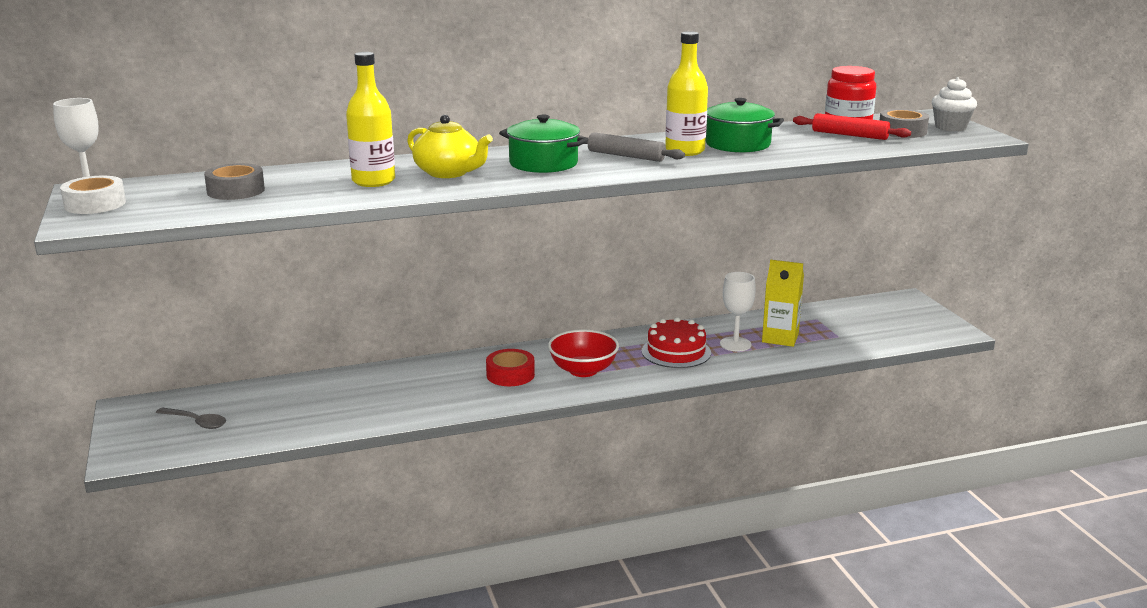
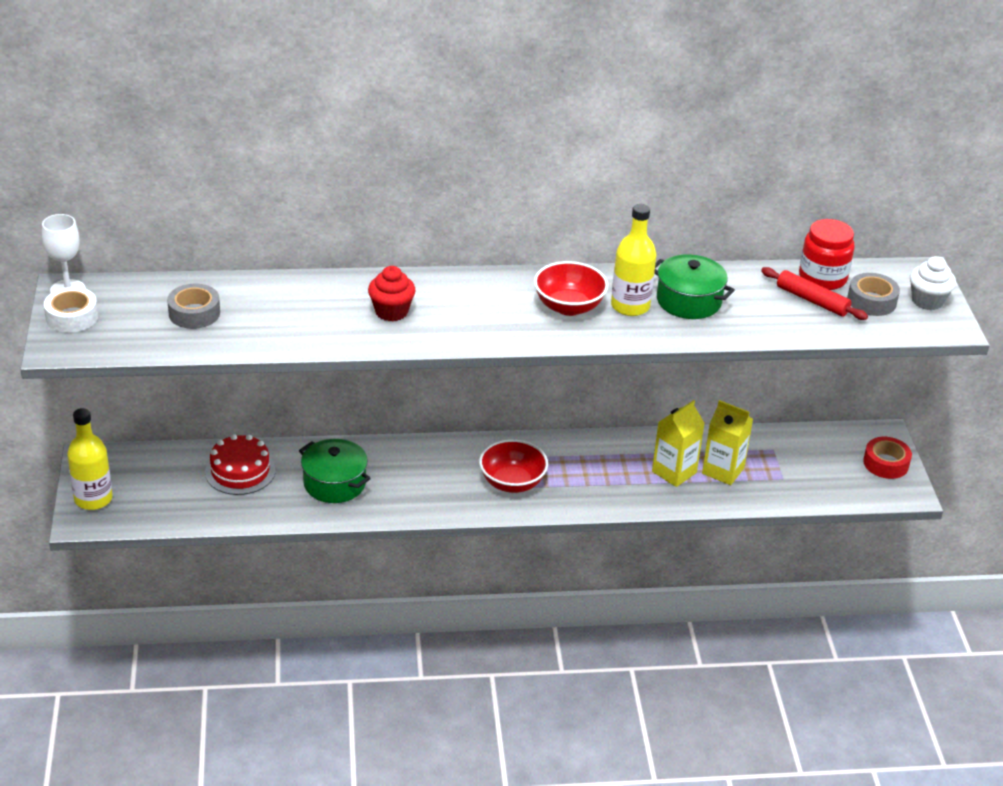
camera: 10 degrees right, 15 degrees up
(196, 422) = (148, 488): grey spoon -> none
(373, 181) = (319, 316): yellow bottle -> yellow bottle (93, 499)
(449, 173) = (391, 312): yellow teapot -> red cupcake
(510, 375) = (441, 476): red tape -> red tape (886, 463)
(543, 163) = (485, 308): green pot -> green pot (334, 483)
(626, 156) = (569, 307): grey rolling pin -> red bowl
(676, 352) = (611, 473): red cake -> red cake (240, 471)
(735, 344) = (674, 472): white goblet -> yellow carton

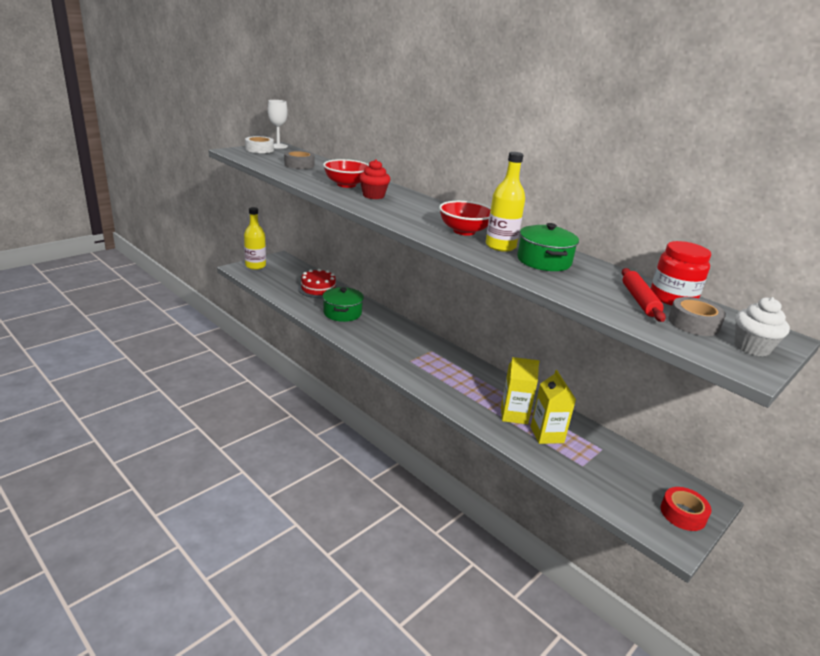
camera: 50 degrees right, 10 degrees down
(512, 483) = (417, 361): red bowl -> red bowl (346, 184)

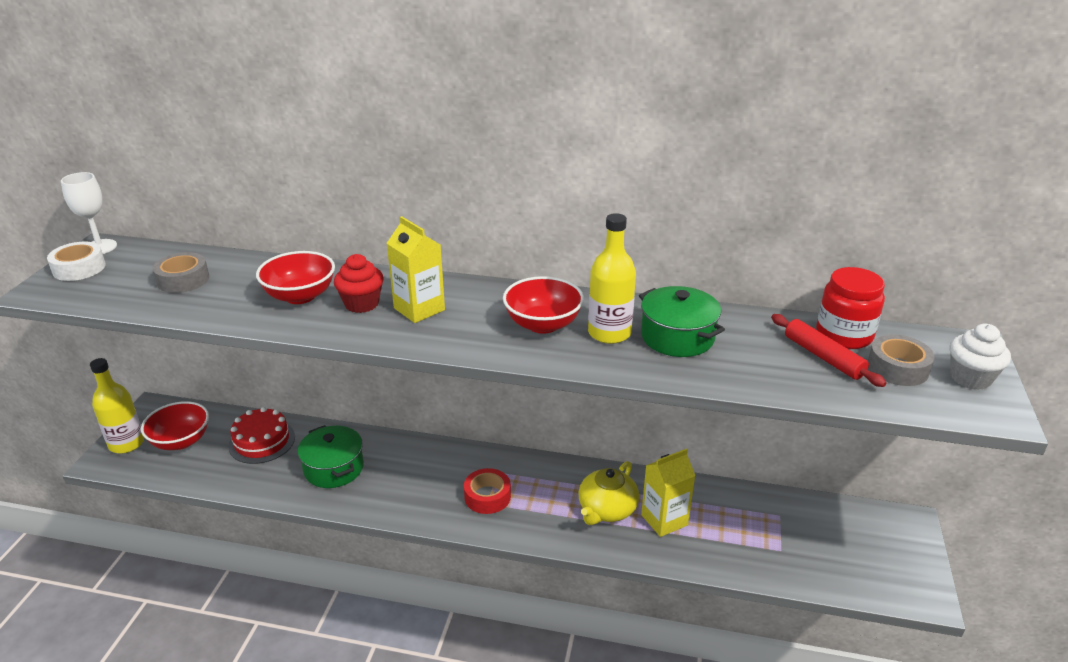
camera: 30 degrees left, 5 degrees up
(280, 274) = (181, 441): none -> red bowl
(480, 394) = (606, 510): none -> yellow teapot
(547, 435) = (717, 528): yellow carton -> yellow carton (419, 309)
(683, 514) = (905, 555): red tape -> red tape (487, 496)

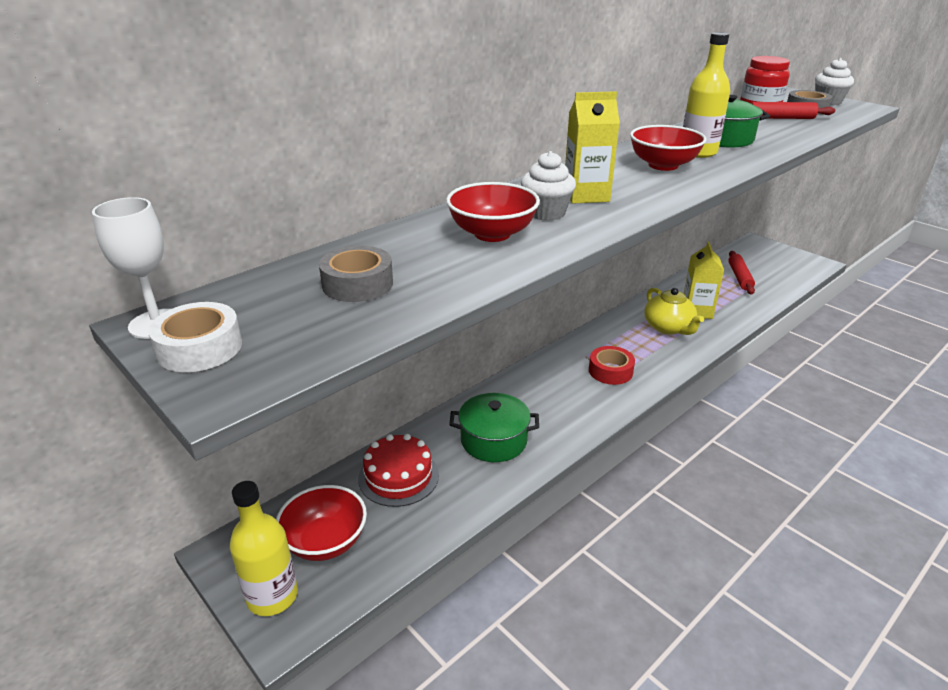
camera: 55 degrees left, 0 degrees up
(361, 304) = (546, 213): red cupcake -> white cupcake
(788, 532) = (739, 277): none -> red rolling pin

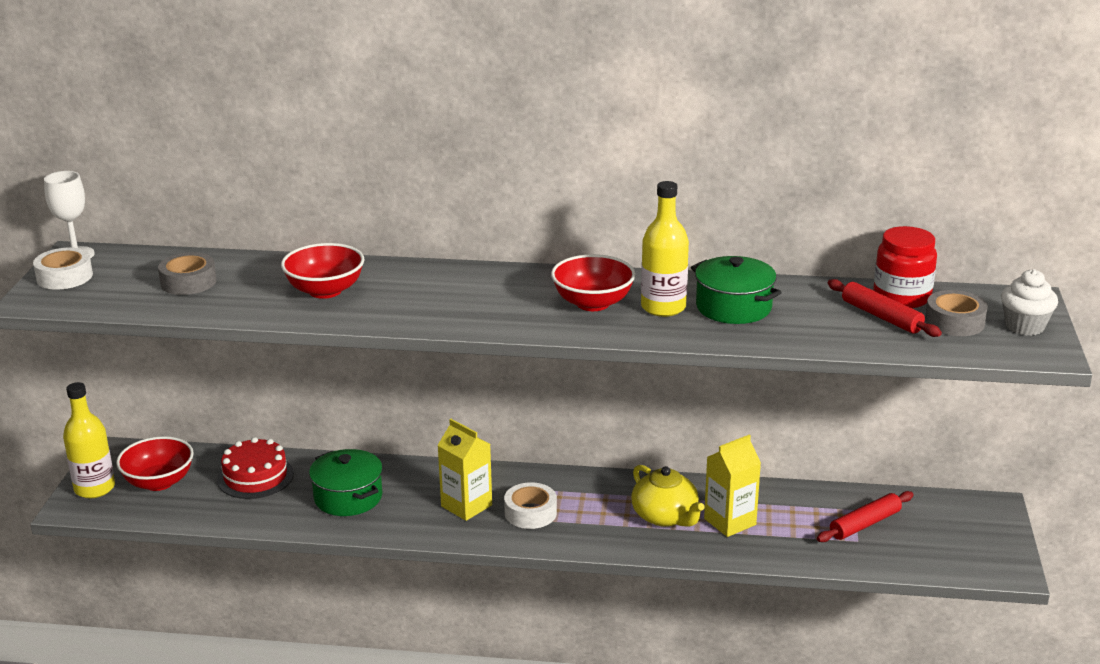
camera: 50 degrees right, 5 degrees down
(546, 213) = (395, 294): white cupcake -> none
(586, 195) = (458, 296): yellow carton -> yellow carton (466, 506)
(610, 371) = (530, 513): red tape -> white tape
(669, 327) = (665, 516): yellow teapot -> yellow teapot turned 60 degrees counterclockwise

